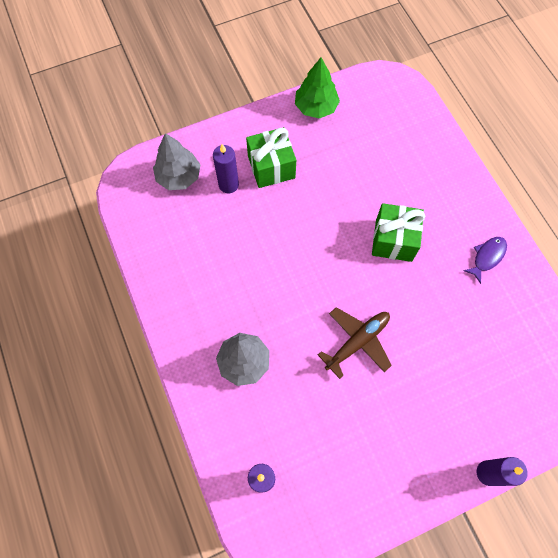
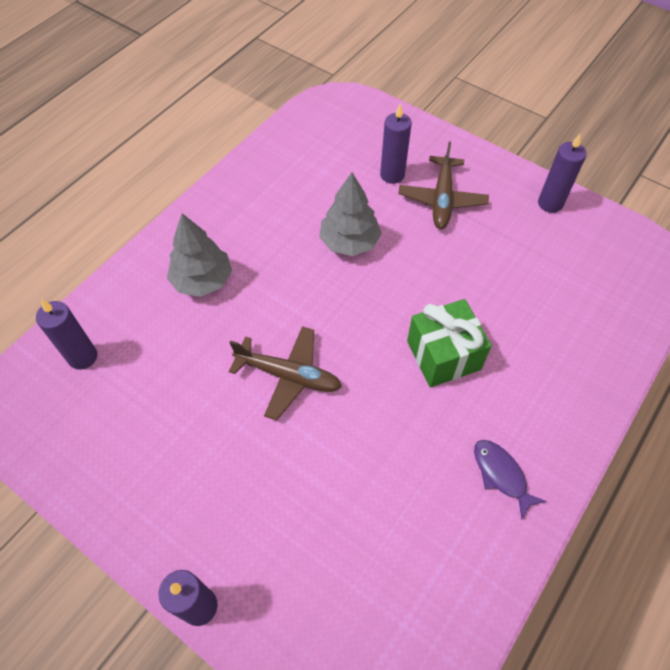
camera: 60 degrees right, 10 degrees down
(179, 176) = (370, 134): grey tree -> grey tree (349, 242)
(271, 167) = (442, 199): green gift -> brown plane
(316, 107) = (550, 203): green tree -> purple candle
(487, 257) = (501, 474): purple fish -> purple fish turned 135 degrees counterclockwise

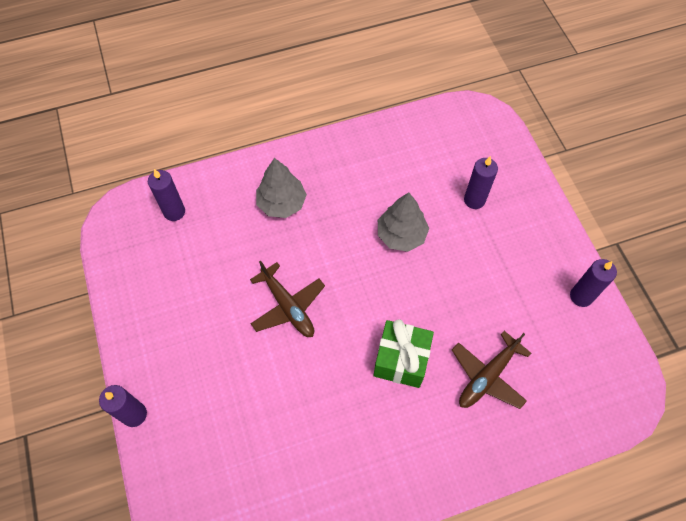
camera: 35 degrees right, 5 degrees up
(442, 199) = (496, 242): brown plane -> brown plane (487, 376)
(501, 474) = (373, 467): purple fish -> none

